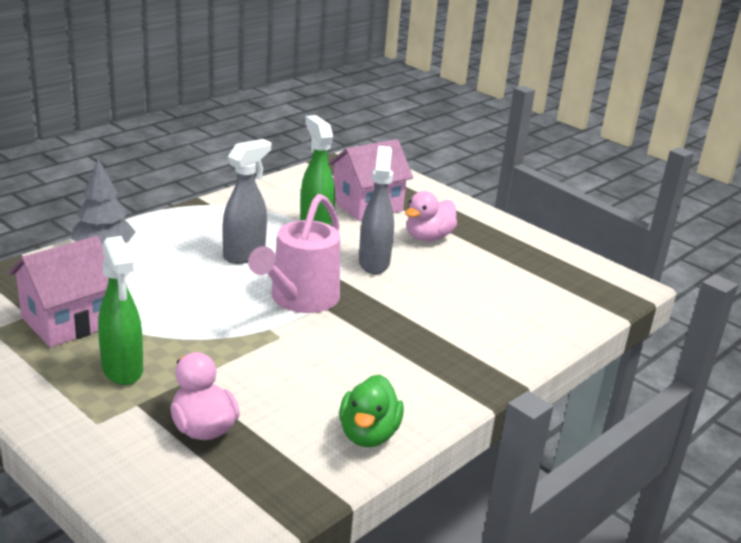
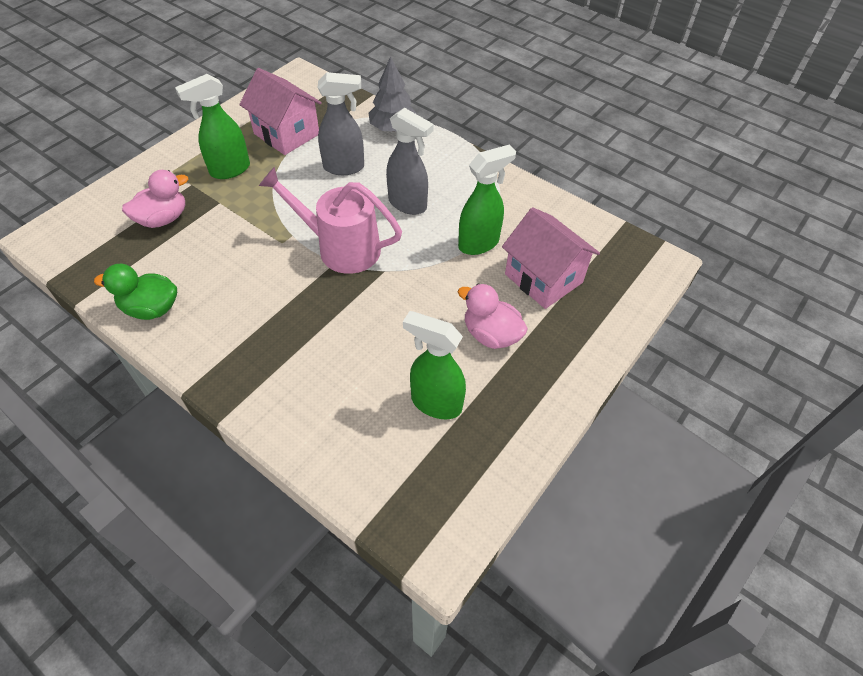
camera: 85 degrees right, 25 degrees up
(374, 263) = (420, 293): grey spray bottle -> grey spray bottle (344, 167)
(500, 271) = (435, 403): none -> green spray bottle

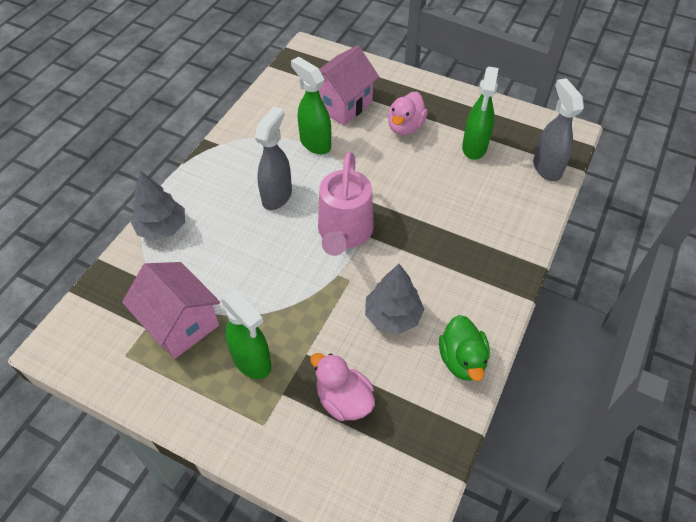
camera: 100 degrees left, 0 degrees up
(226, 266) = (392, 316): none -> grey tree
(286, 134) = (180, 323): pink house -> pink house turned 75 degrees counterclockwise
(344, 167) = (232, 255): grey spray bottle -> grey spray bottle (546, 168)

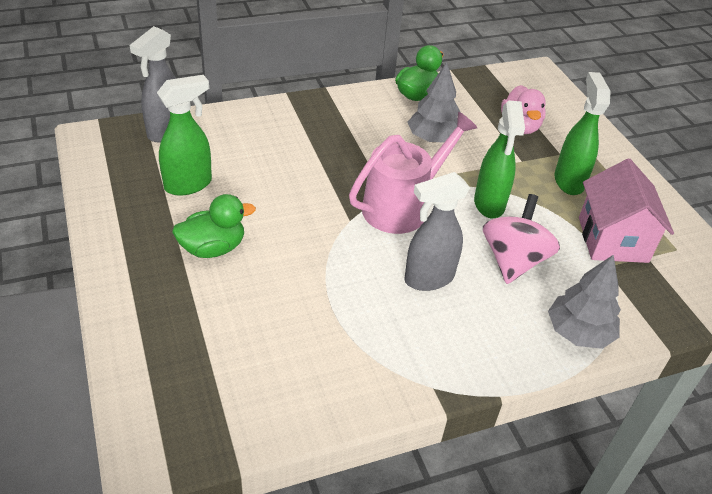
camera: 140 degrees left, 10 degrees down
(237, 248) = (513, 261): none -> pink spinning top
(315, 143) = (325, 303): green spray bottle -> green spray bottle (489, 204)
(342, 105) = (234, 325): pink house -> none
(405, 127) = (213, 248): pink duck -> green duck

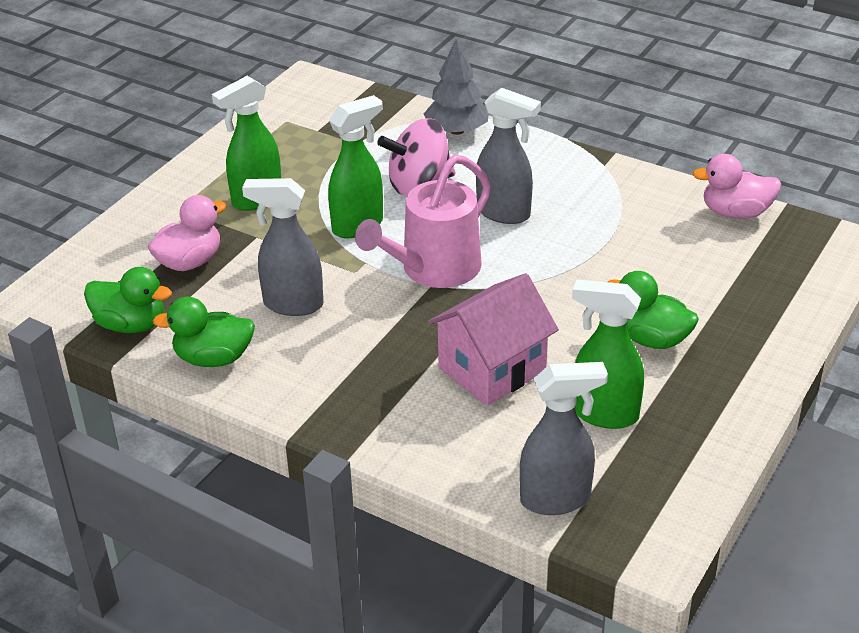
camera: 125 degrees left, 5 degrees down
(271, 416) = (735, 213): none -> pink duck
(402, 206) = (434, 269): pink watering can -> pink watering can turned 60 degrees counterclockwise
(433, 139) = (292, 304): grey tree -> grey spray bottle
(478, 86) = (131, 324): none -> green duck
(612, 239) = (317, 151): pink house -> pink house (492, 369)

